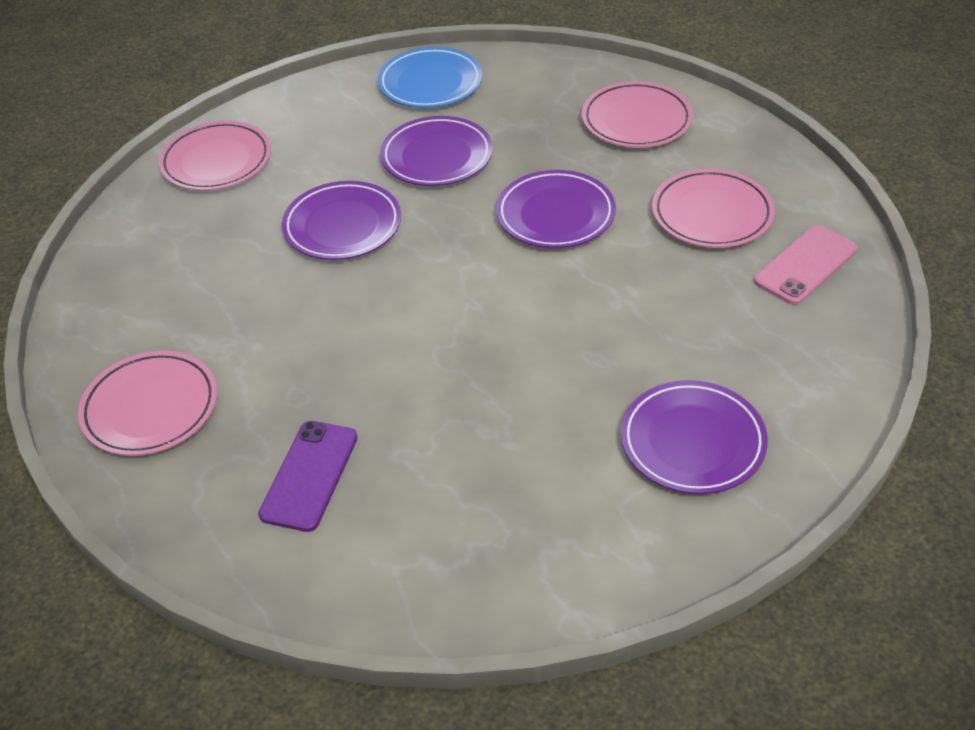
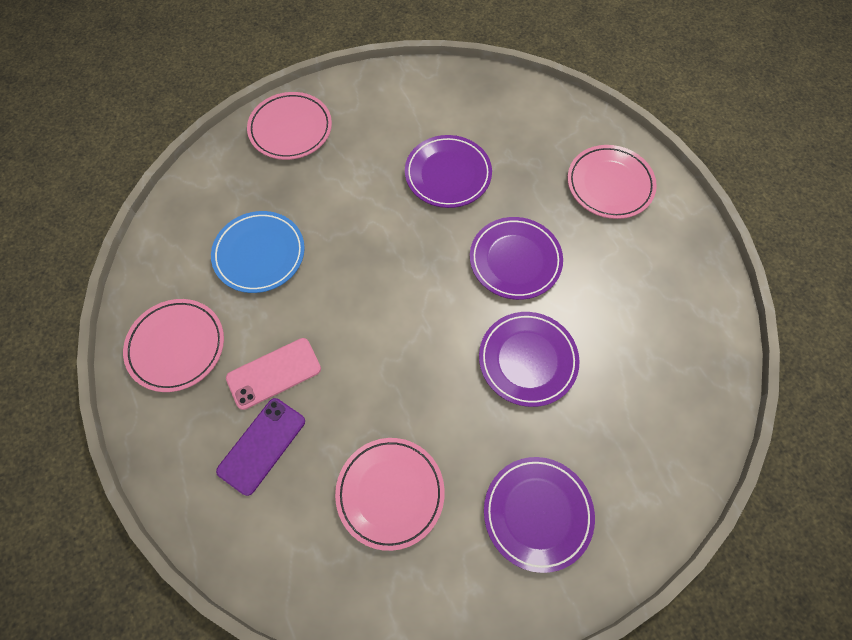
camera: 15 degrees right, 20 degrees up
(342, 226) = (358, 220): purple plate -> purple plate (527, 360)
(430, 83) = (468, 98): blue plate -> blue plate (259, 254)
(712, 214) = (633, 298): pink plate -> pink plate (390, 493)
(805, 265) = (686, 374): pink phone -> pink phone (274, 373)

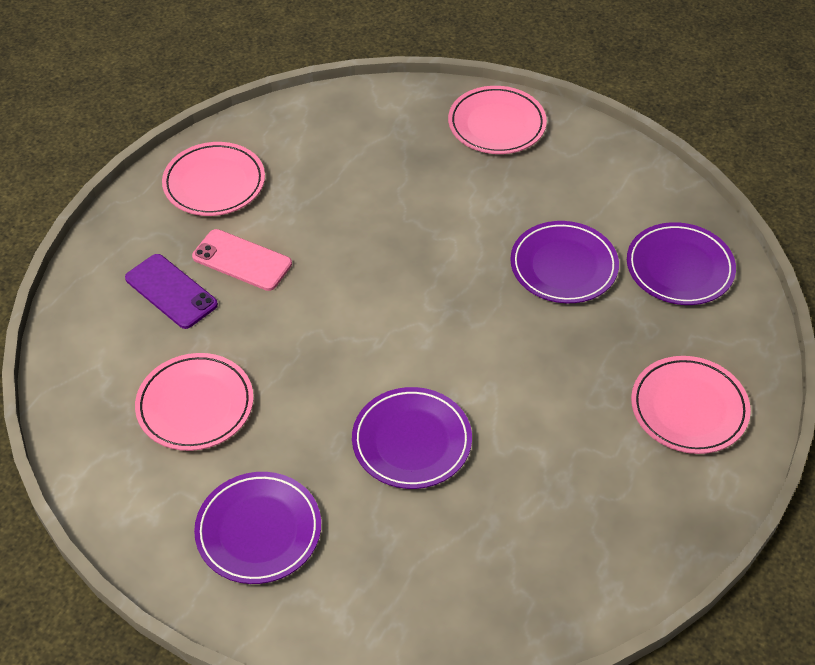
camera: 55 degrees right, 15 degrees down
(259, 254) = (347, 182): blue plate -> none
(262, 446) = (171, 291): purple phone -> purple phone turned 45 degrees clockwise
(515, 260) = (515, 373): purple plate -> purple plate (679, 268)

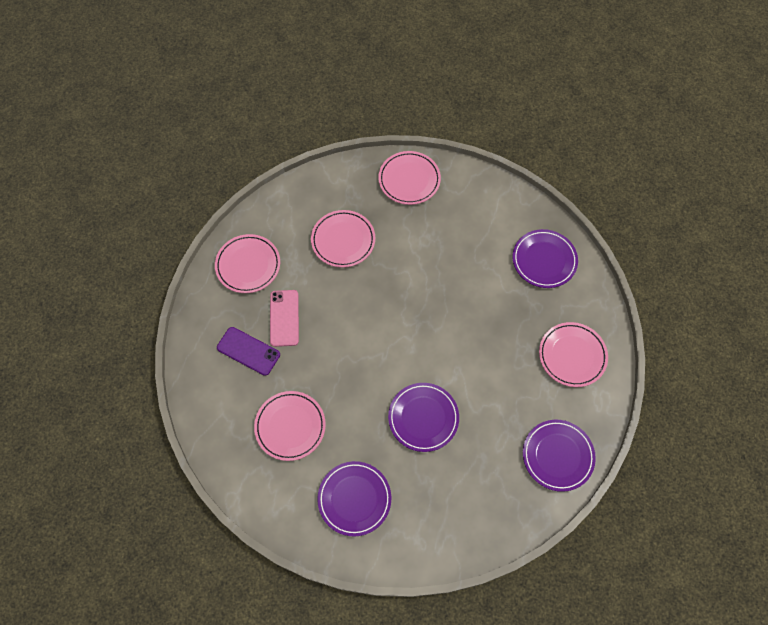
camera: 15 degrees left, 15 degrees up
(242, 260) = (284, 318): pink phone -> pink phone turned 75 degrees clockwise
(368, 180) = (343, 240): none -> pink plate
(563, 266) = (477, 275): purple plate -> purple plate (557, 456)

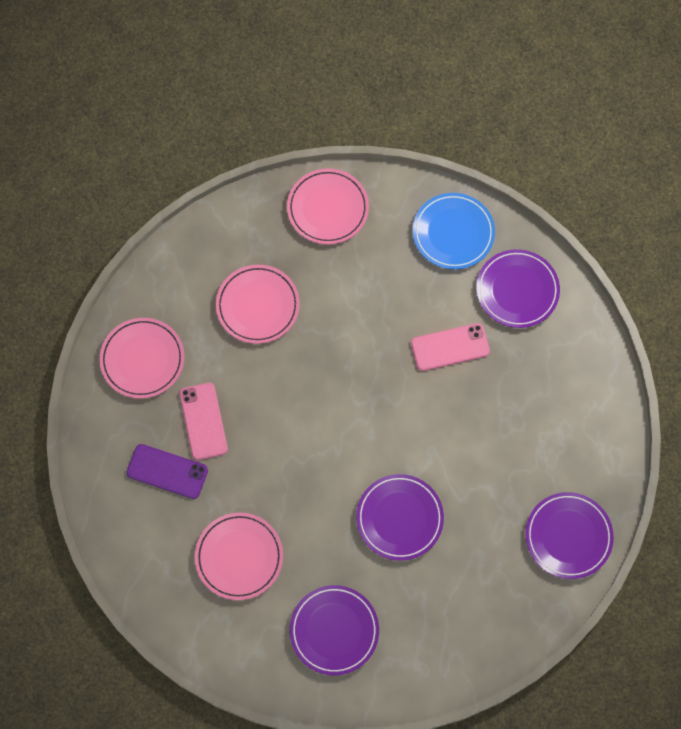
camera: 10 degrees left, 5 degrees up
(485, 294) = (450, 347): none -> pink phone
(501, 211) = (453, 233): none -> blue plate
(572, 356) = (569, 409): pink plate -> none

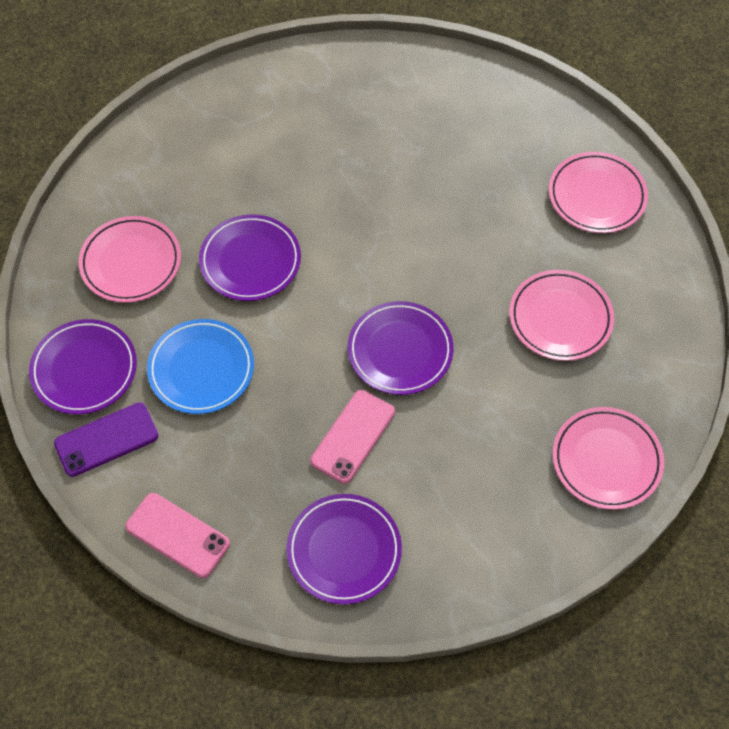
camera: 135 degrees right, 10 degrees down
(167, 471) = (475, 139): purple phone -> purple phone (106, 439)
(203, 421) = (492, 195): pink phone -> pink phone (177, 535)
(239, 557) = (350, 131): pink plate -> pink plate (131, 262)
(334, 630) = (220, 145): purple plate -> purple plate (400, 351)
(453, 233) = (465, 550): blue plate -> blue plate (201, 369)

